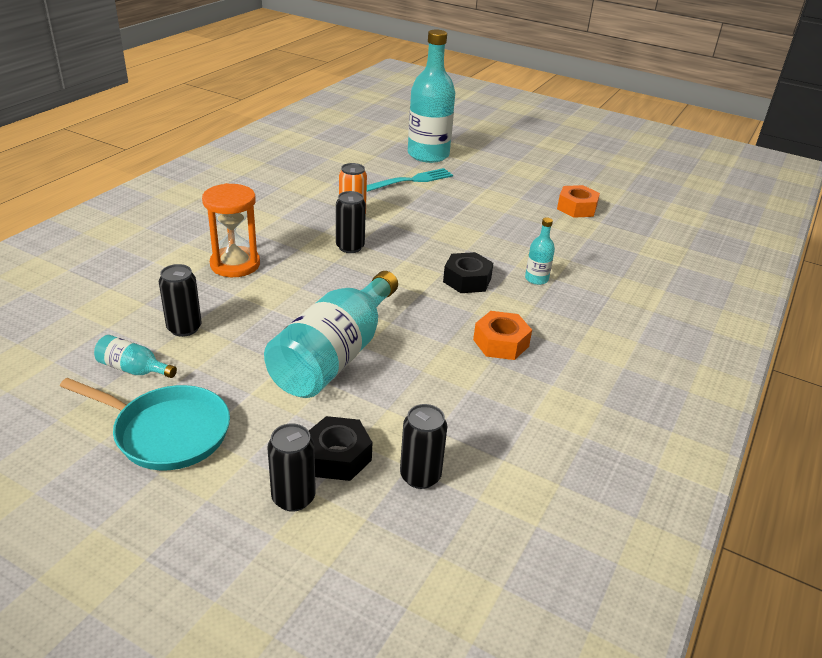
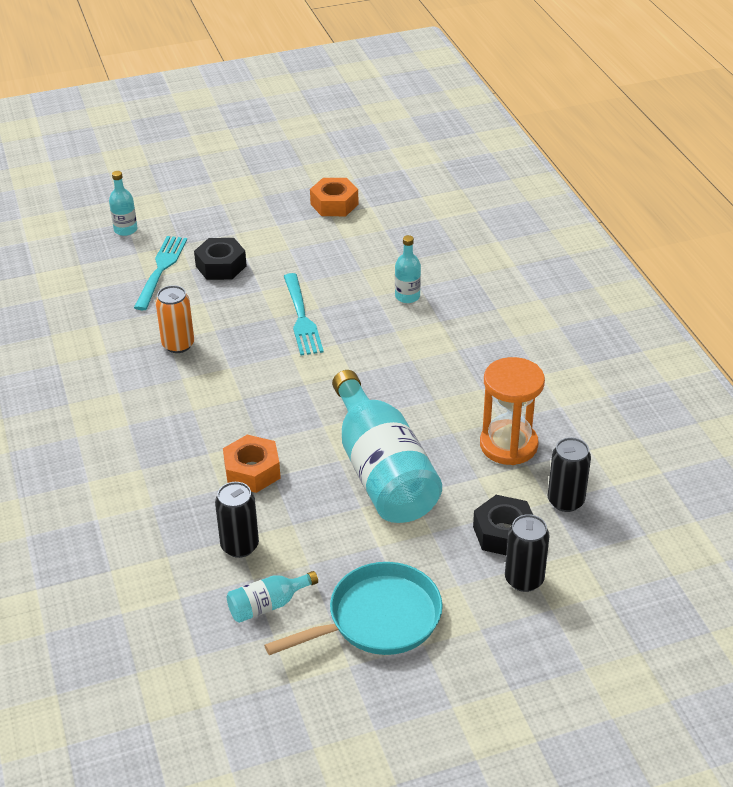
camera: 45 degrees left, 5 degrees up
(235, 264) = (170, 465): orange hourglass -> orange hourglass (508, 445)
(350, 247) = (230, 375): black can -> none
(428, 155) = (125, 230): turquoise bottle -> turquoise bottle, size x0.43
(446, 247) = (301, 317): none -> turquoise fork
(467, 280) = (364, 335): black nut -> black nut (221, 266)
(501, 343) = (466, 369): orange nut -> orange nut (252, 471)

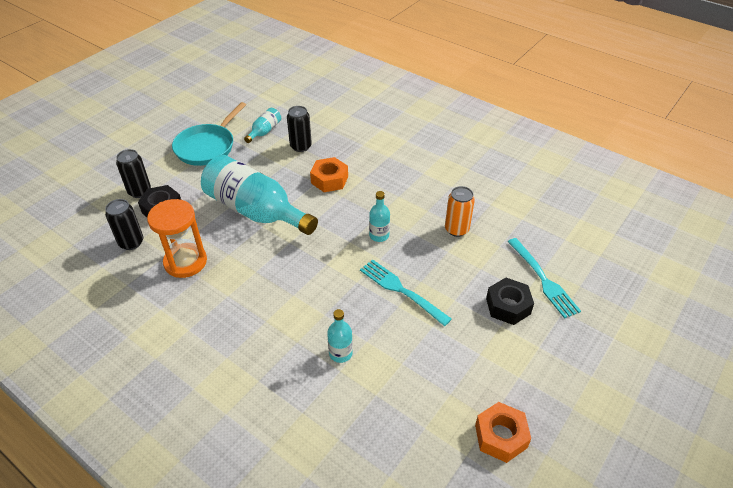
camera: 145 degrees right, 5 degrees up
(125, 230) = (618, 302): turquoise bottle -> turquoise bottle (379, 235)

